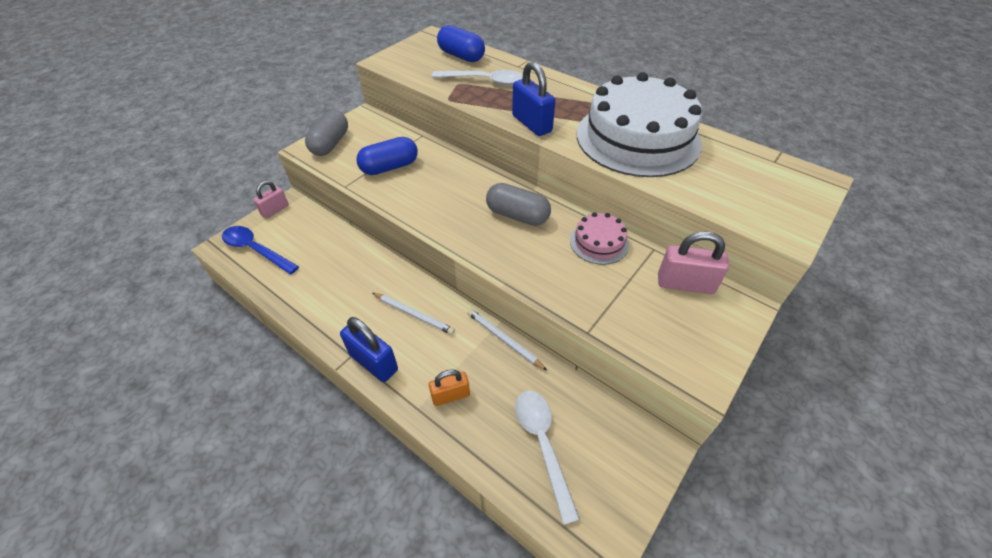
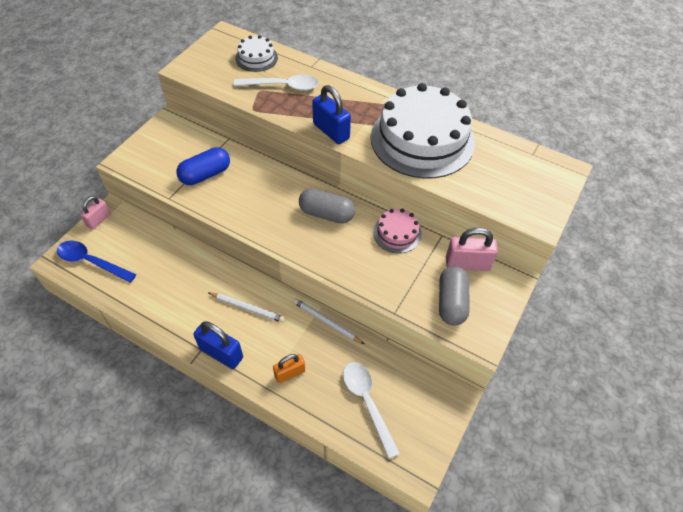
camera: 10 degrees left, 5 degrees up
(330, 144) = (144, 154): grey capsule -> grey capsule (451, 302)
(461, 56) = (256, 58): blue capsule -> white cake

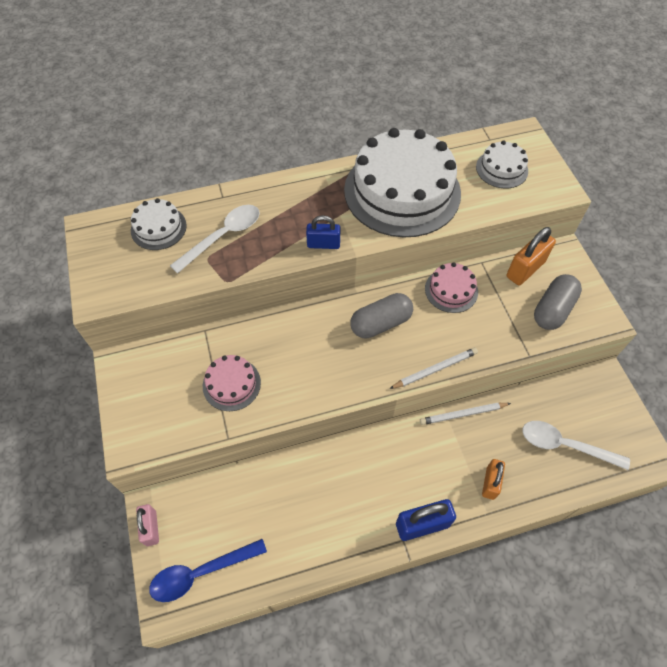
camera: 45 degrees left, 5 degrees up
(205, 174) = (231, 384): blue capsule -> pink cake
(247, 308) = (392, 466): white pencil -> white pencil (435, 369)
(331, 131) = (323, 244): blue padlock -> blue padlock, size x0.66
(451, 302) = (552, 309): grey capsule -> grey capsule turned 75 degrees clockwise
(467, 264) = (525, 269): pink padlock -> orange padlock
(513, 177) = (501, 169): none -> white cake

